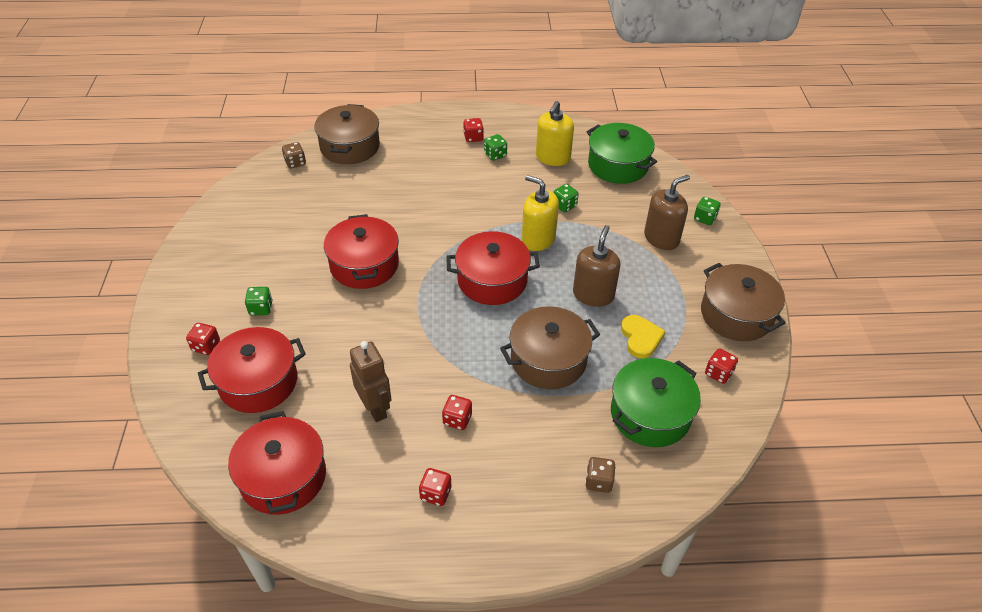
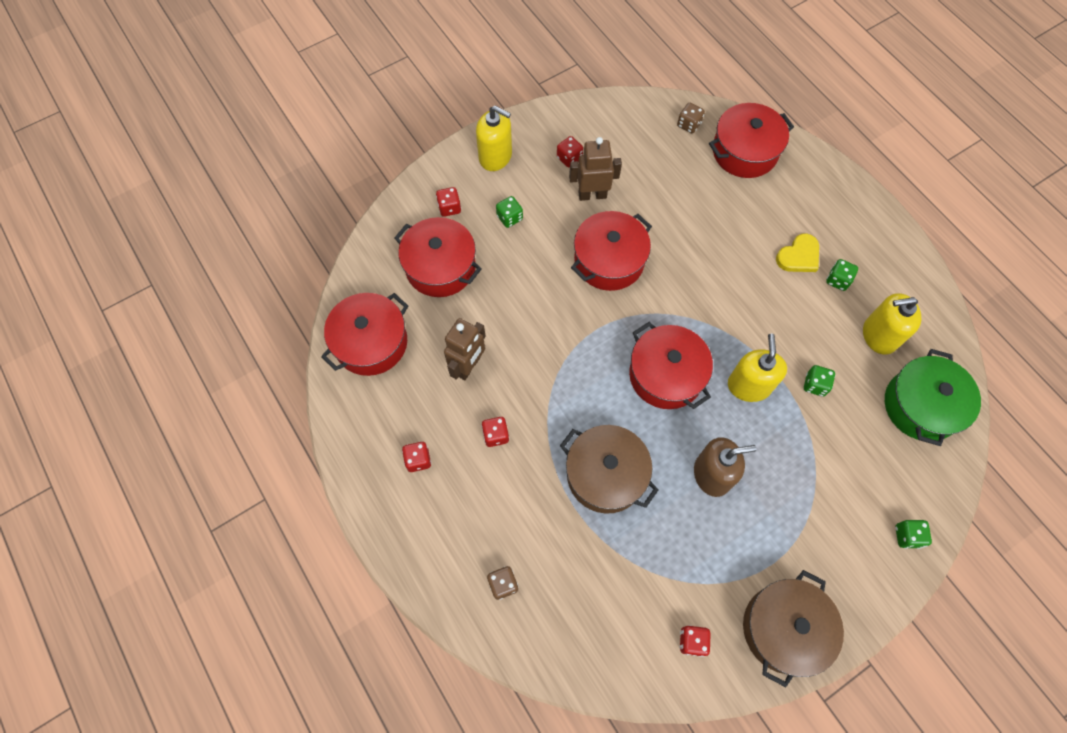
camera: 60 degrees right, 20 degrees up
(191, 289) = (495, 156): none -> yellow soap dispenser
(296, 246) = (592, 195): none -> brown robot
(350, 147) = (744, 151): brown pot -> red pot
(473, 137) = (847, 245): red dice -> red dice (569, 158)
(640, 338) = (687, 546): yellow heart -> yellow heart (799, 256)
(650, 414) = (601, 596): green pot -> none
(661, 238) = (840, 504): brown soap dispenser -> none

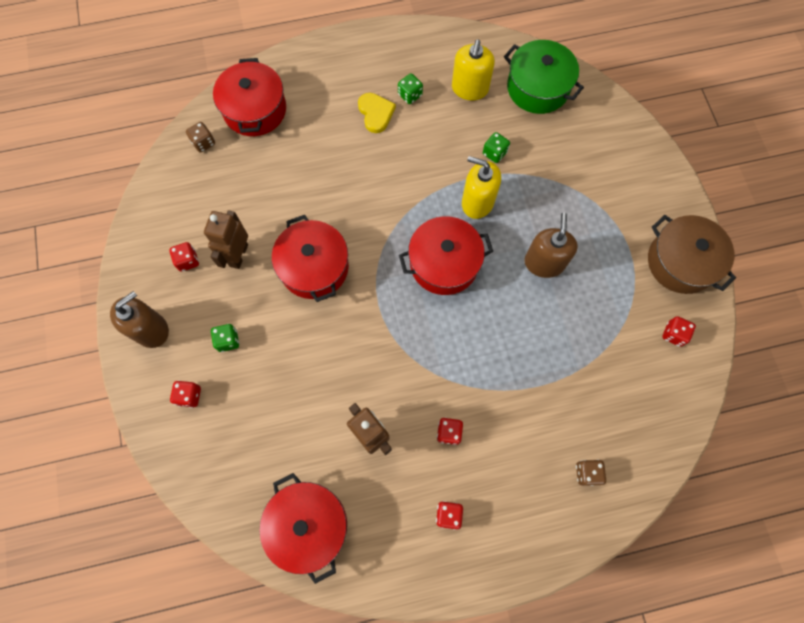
camera: 70 degrees left, 5 degrees up
(440, 267) = (253, 427): red pot -> none
(495, 156) = (151, 329): yellow soap dispenser -> brown soap dispenser
(605, 475) = (517, 349): brown pot -> none
(907, 536) = (635, 145): green dice -> none

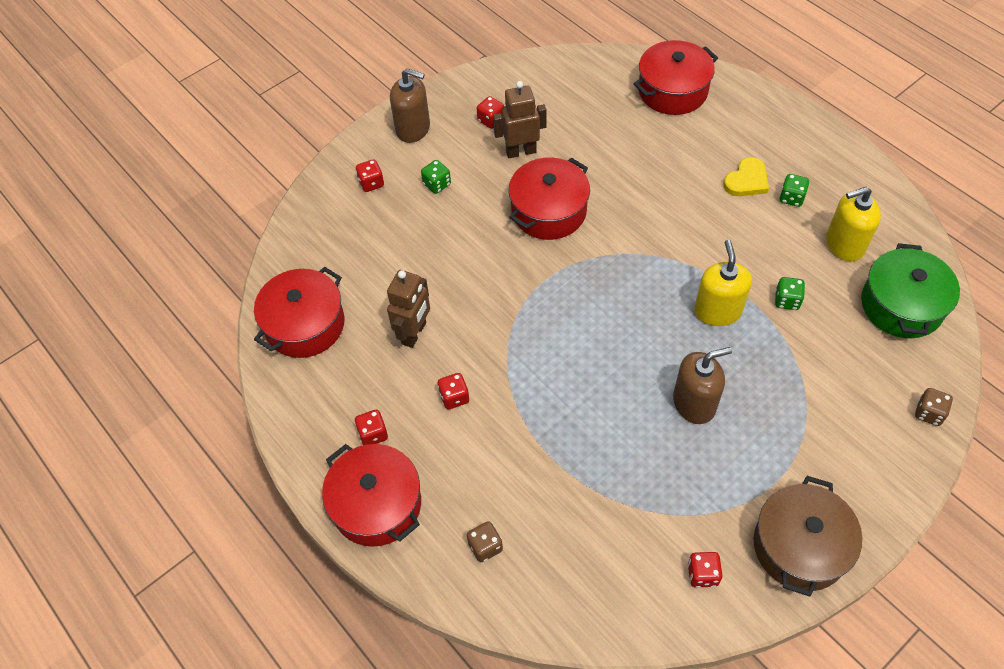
camera: 65 degrees right, 15 degrees down
(203, 143) = (610, 73): brown dice -> brown dice (929, 413)
(444, 263) = (628, 312): red pot -> red pot (377, 504)

